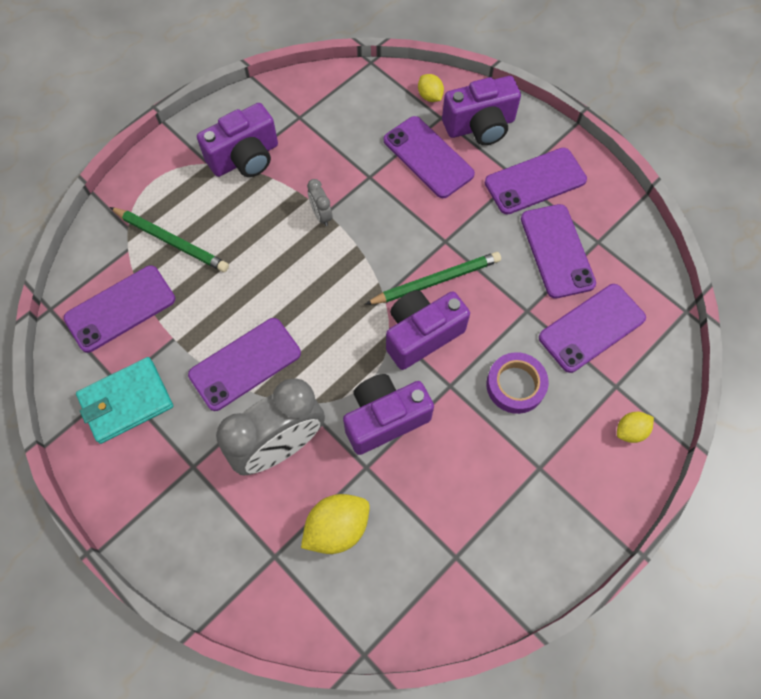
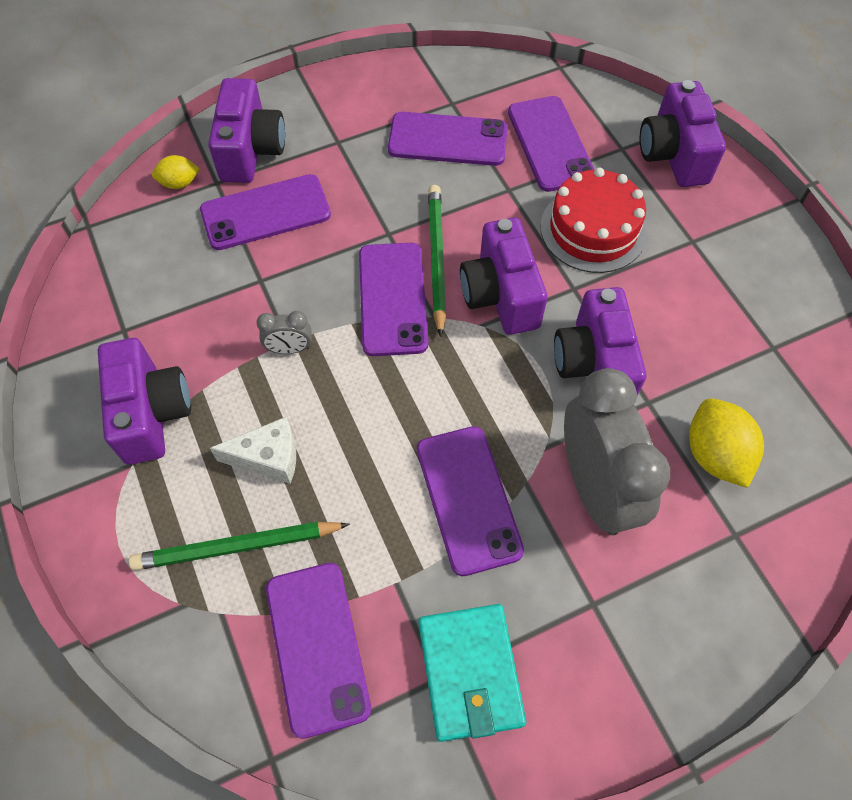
camera: 70 degrees left, 5 degrees down
(171, 241) = (237, 547): green pencil -> green pencil turned 150 degrees counterclockwise
(236, 234) = (268, 457): none -> white cheese
(515, 385) = (593, 229): purple tape -> red cake
(535, 181) = (351, 128): purple phone -> purple phone (392, 299)
(630, 431) = (673, 155): yellow lemon -> purple camera

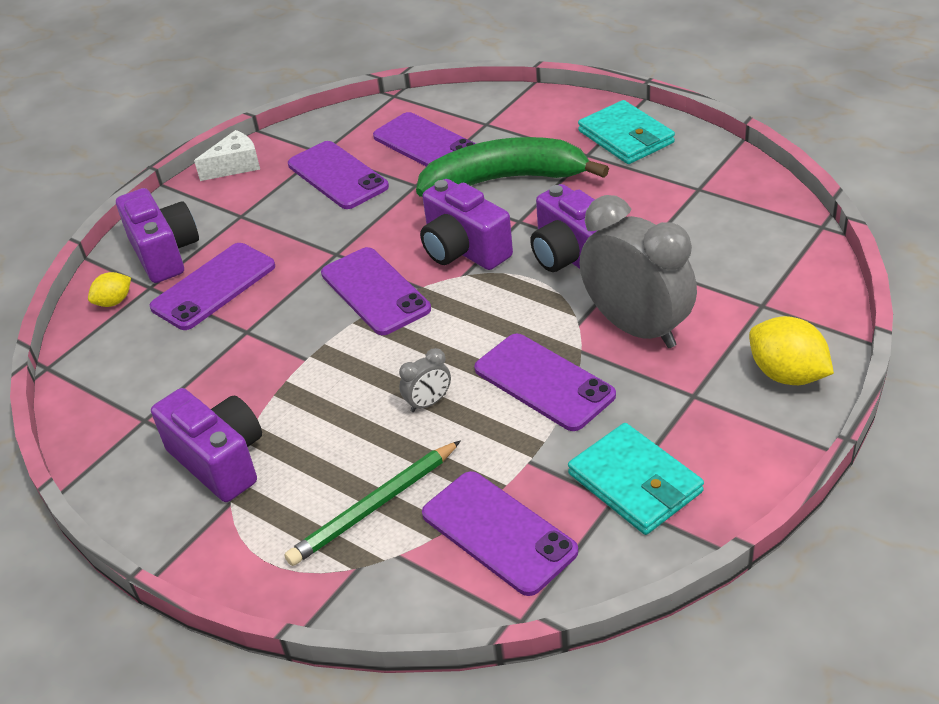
camera: 25 degrees left, 20 degrees down
(268, 457) = (352, 438): white cheese -> white cheese (235, 166)
(289, 349) = (311, 362): grey clock -> grey clock (428, 403)
(436, 259) = (391, 251): green pencil -> none
(447, 140) = (337, 176): purple phone -> purple phone turned 75 degrees clockwise
(593, 229) = (504, 180): red cake -> green banana
(673, 155) = (529, 111): purple camera -> none
(715, 454) = (708, 267): yellow lemon -> yellow lemon (787, 374)
(745, 239) = (625, 137): none -> turquoise wallet

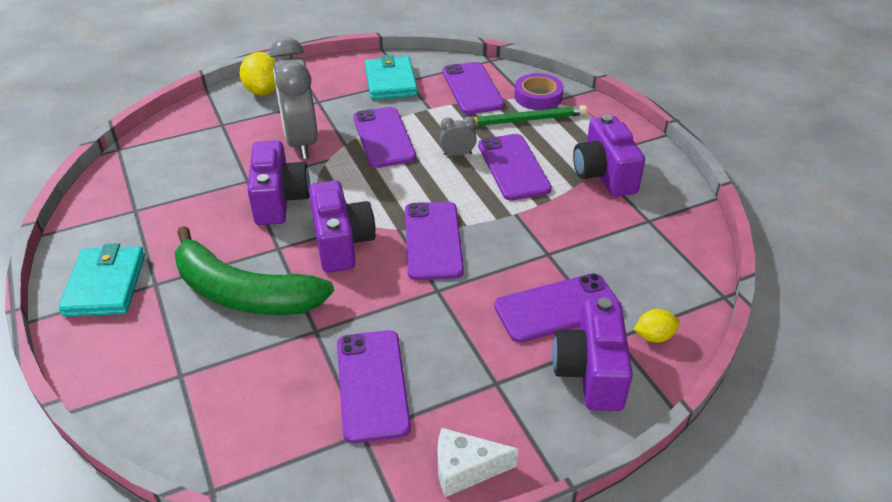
camera: 155 degrees left, 0 degrees up
(383, 567) = (538, 97): none -> purple tape
(425, 144) = (258, 380): purple phone -> purple phone (513, 167)

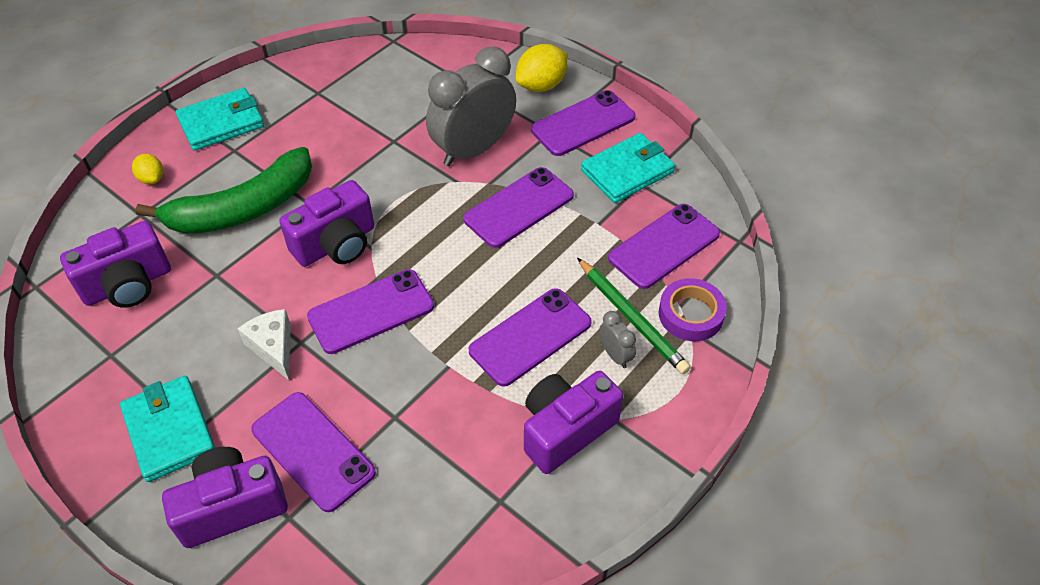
camera: 65 degrees right, 10 degrees up
(244, 293) = (243, 208): green banana -> green banana turned 120 degrees counterclockwise
(279, 200) = (376, 175): purple camera -> purple camera (128, 285)
(372, 385) = (165, 340): purple phone -> purple phone (583, 124)
(457, 154) = (526, 279): grey clock -> grey clock (615, 355)
(465, 469) = (89, 442): white cheese -> white cheese (273, 347)
(485, 401) = (169, 430): none -> turquoise wallet
(654, 336) = (302, 553): yellow lemon -> yellow lemon (152, 179)

